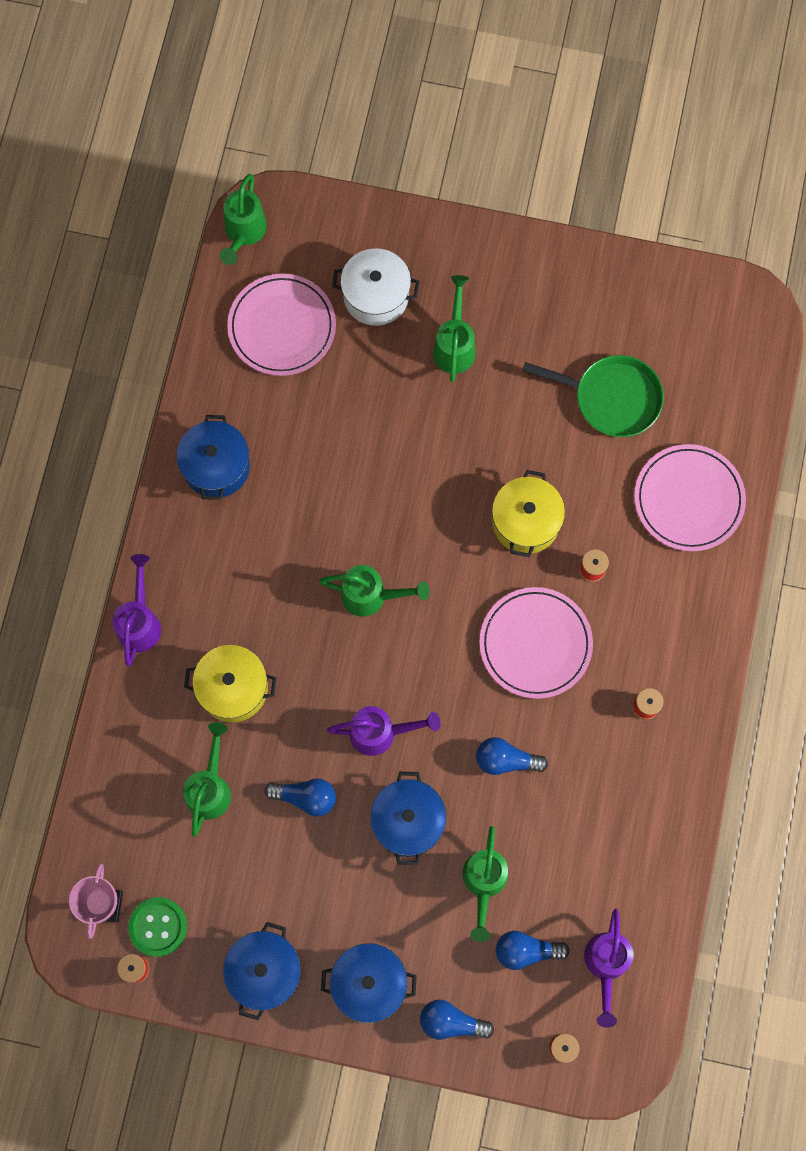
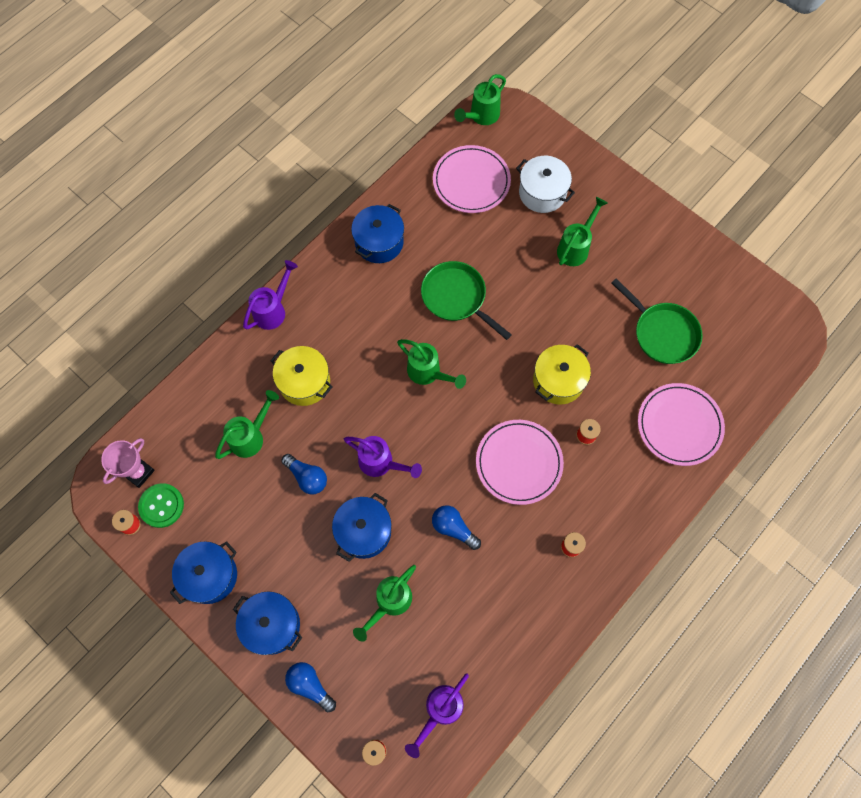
camera: 30 degrees right, 5 degrees down
(351, 485) = (456, 298): none -> green pan
(526, 951) = (390, 667): blue light bulb -> none

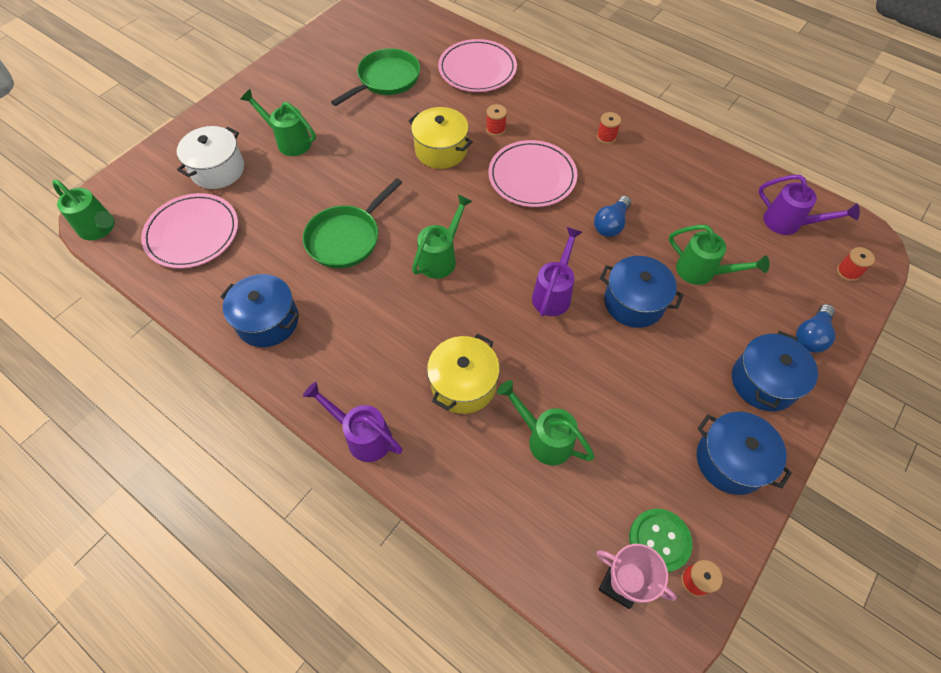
camera: 95 degrees left, 10 degrees down
(307, 477) = (584, 366): blue light bulb -> none

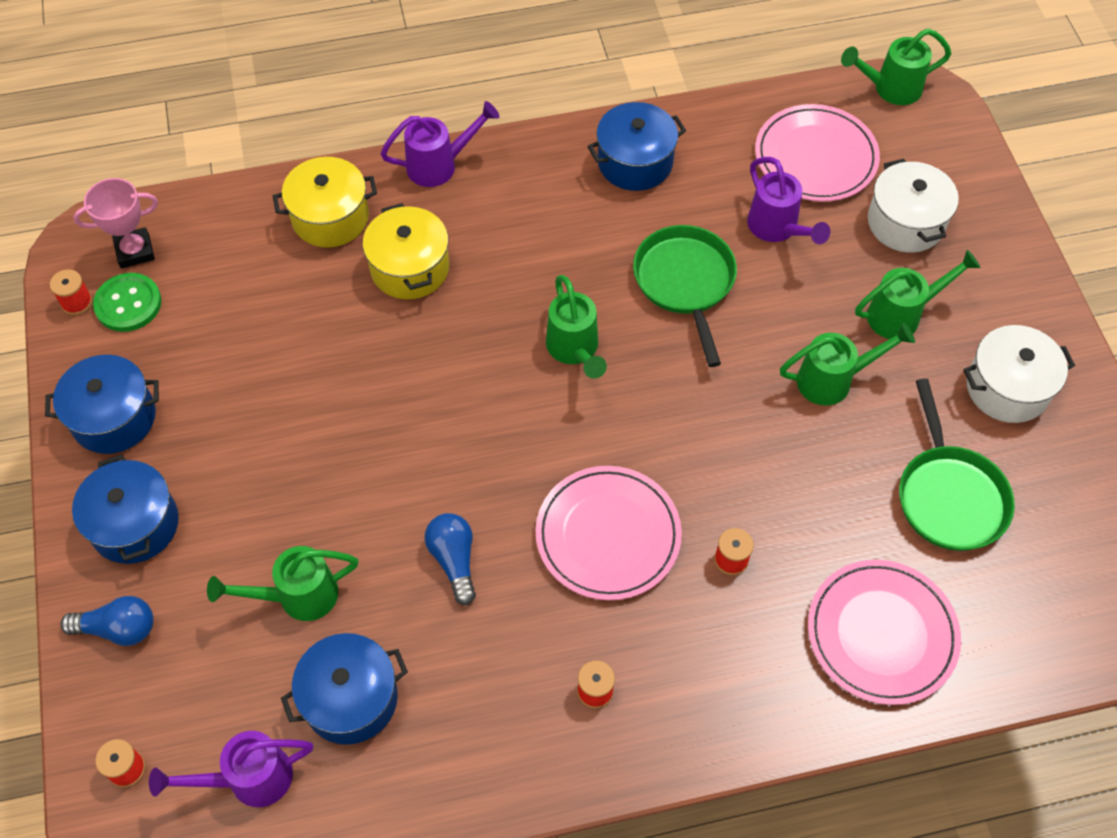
camera: 130 degrees right, 0 degrees up
(303, 87) = (1007, 388): none -> white pot
(441, 150) = (746, 466): yellow pot -> yellow pot (330, 217)
(543, 438) = (295, 290): green watering can -> green watering can (834, 380)
(554, 293) = (426, 421): purple watering can -> purple watering can (777, 229)
(634, 302) = (337, 488): blue pot -> blue pot (350, 699)
(811, 335) = (118, 628): blue light bulb -> blue light bulb turned 105 degrees clockwise

